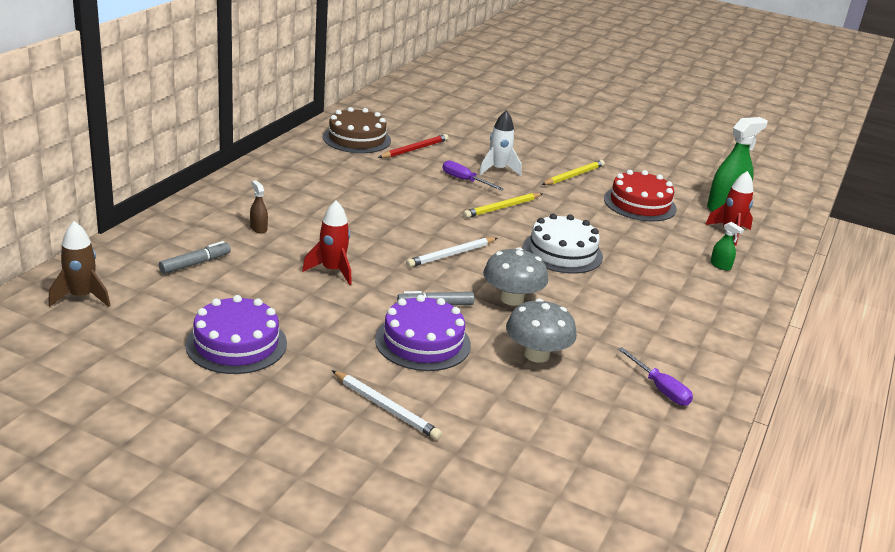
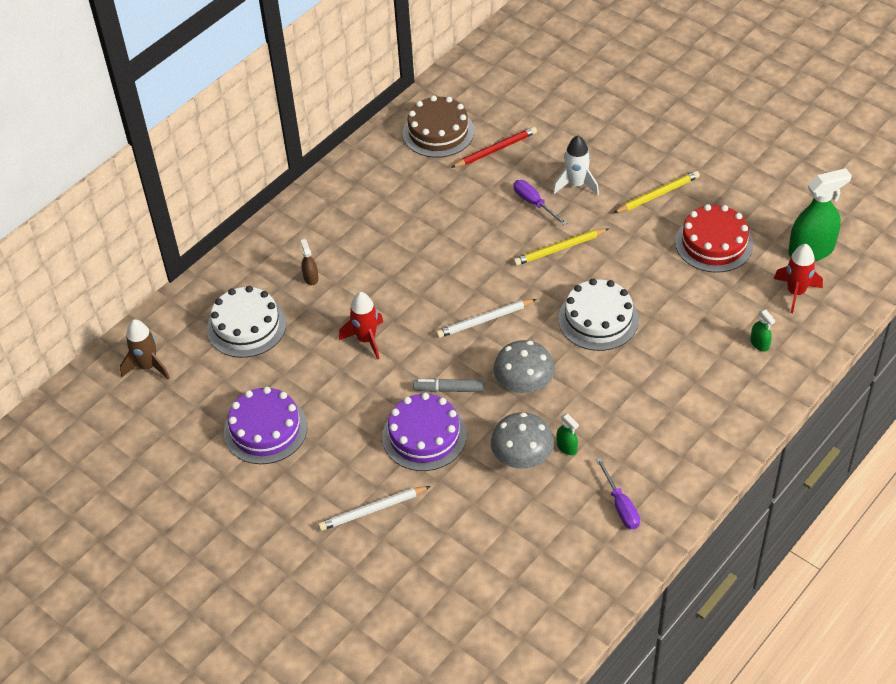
camera: 20 degrees right, 20 degrees up
(195, 263) = (246, 326): grey marker -> white cake
(386, 408) = (372, 510): white pencil -> white pencil turned 105 degrees clockwise
(579, 345) = (566, 447): none -> green spray bottle

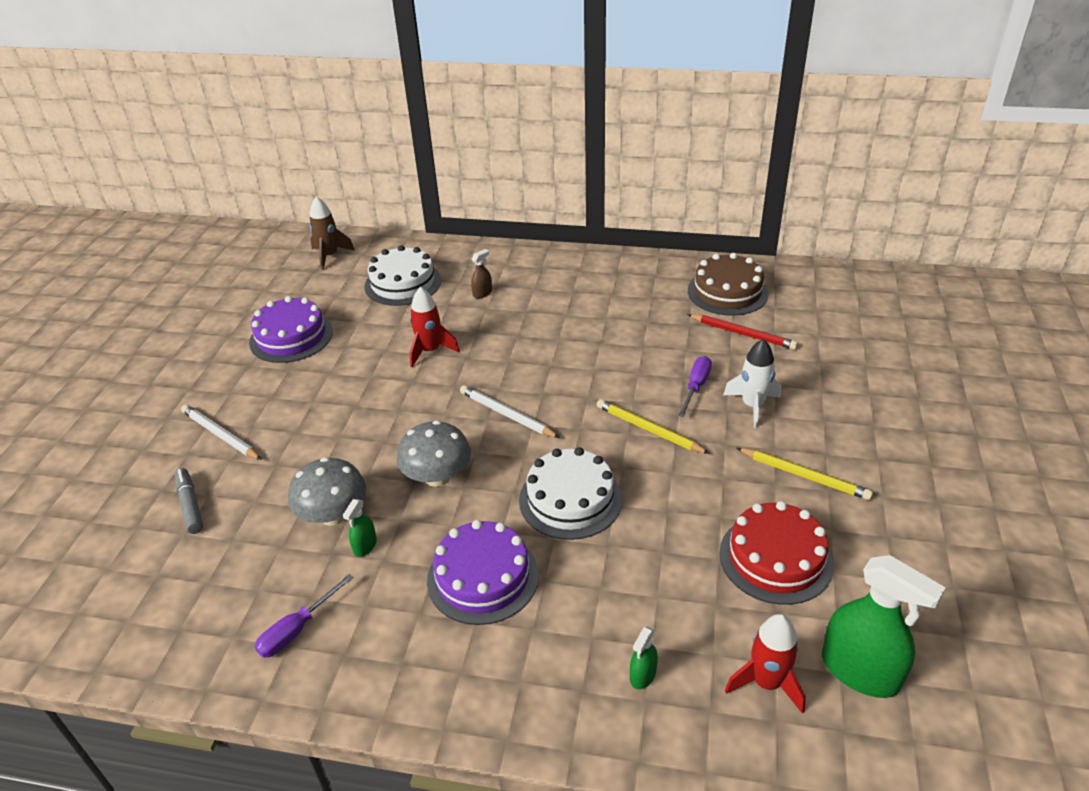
camera: 60 degrees right, 10 degrees down
(424, 436) = (329, 432): purple cake -> purple cake (483, 577)
(449, 389) = (398, 426): grey marker -> grey marker (190, 505)

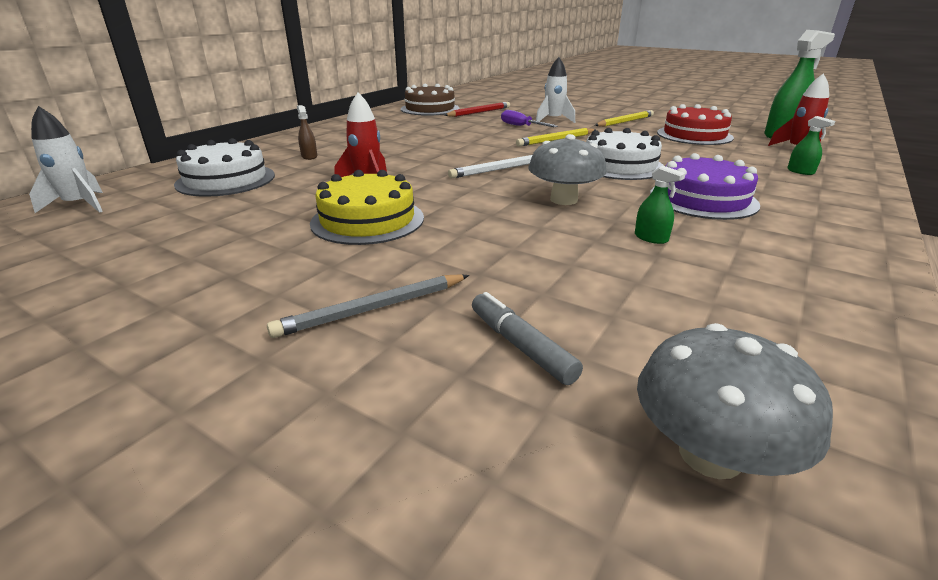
camera: 70 degrees left, 10 degrees down
(190, 505) = (521, 346): grey marker -> grey marker turned 60 degrees clockwise
(220, 435) = (373, 309): white pencil -> grey pencil
(291, 337) = (215, 242): purple cake -> none
(297, 629) = (778, 283): purple screwdriver -> none
(329, 256) = (79, 205): brown rocket -> white rocket
(333, 515) = (595, 248): grey mushroom -> grey mushroom (710, 454)
(348, 383) = (367, 220): none -> yellow cake

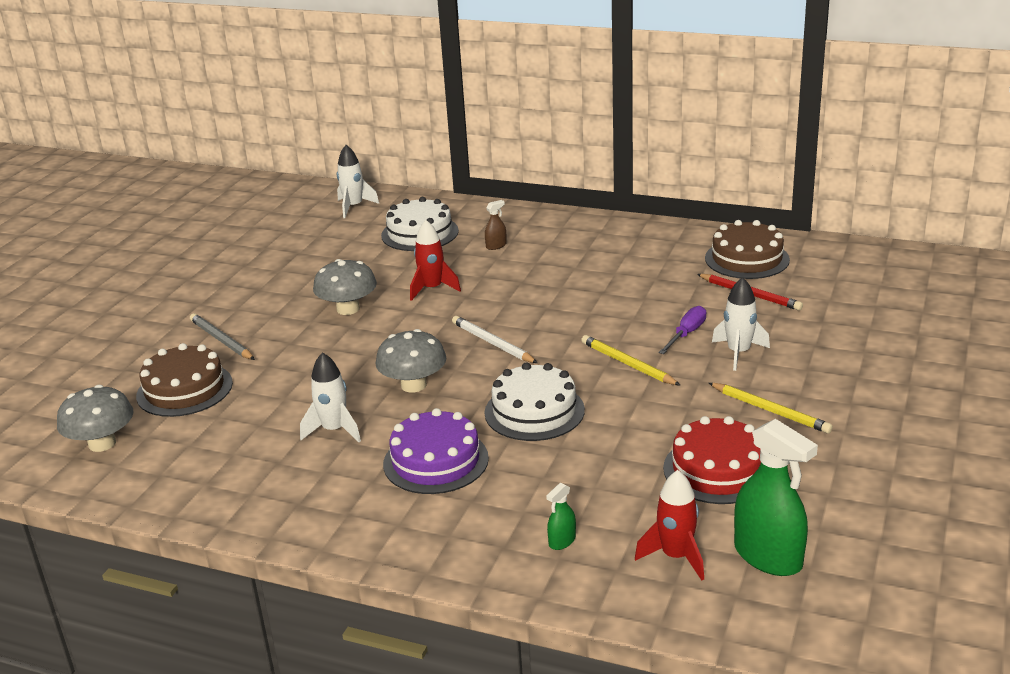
camera: 80 degrees right, 0 degrees up
(367, 220) = (348, 309): yellow cake -> grey mushroom
(521, 346) = (184, 389): grey marker -> brown cake
(651, 238) = (334, 430): green spray bottle -> white rocket

